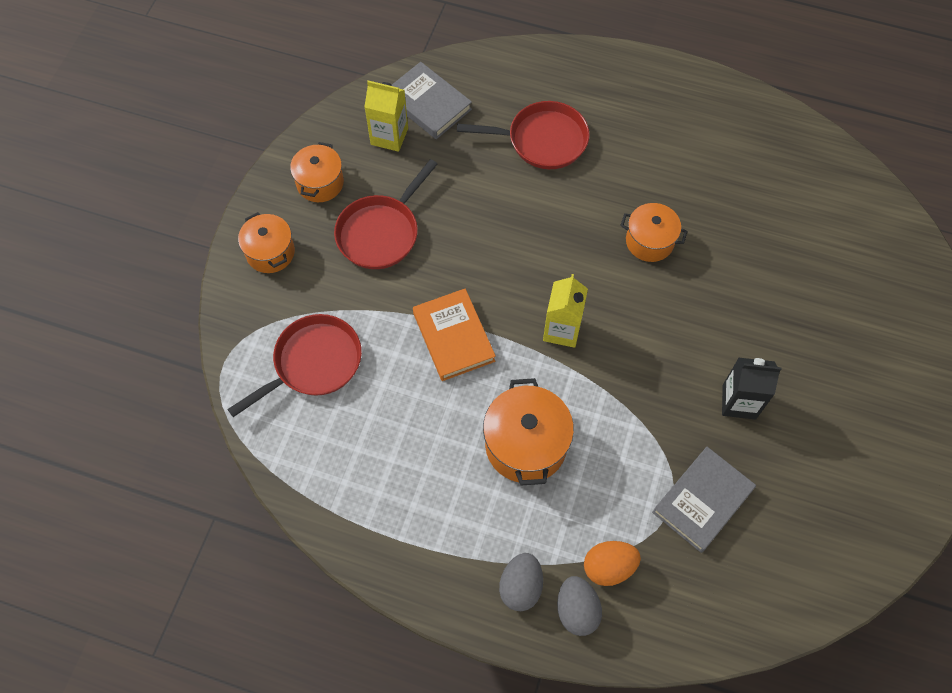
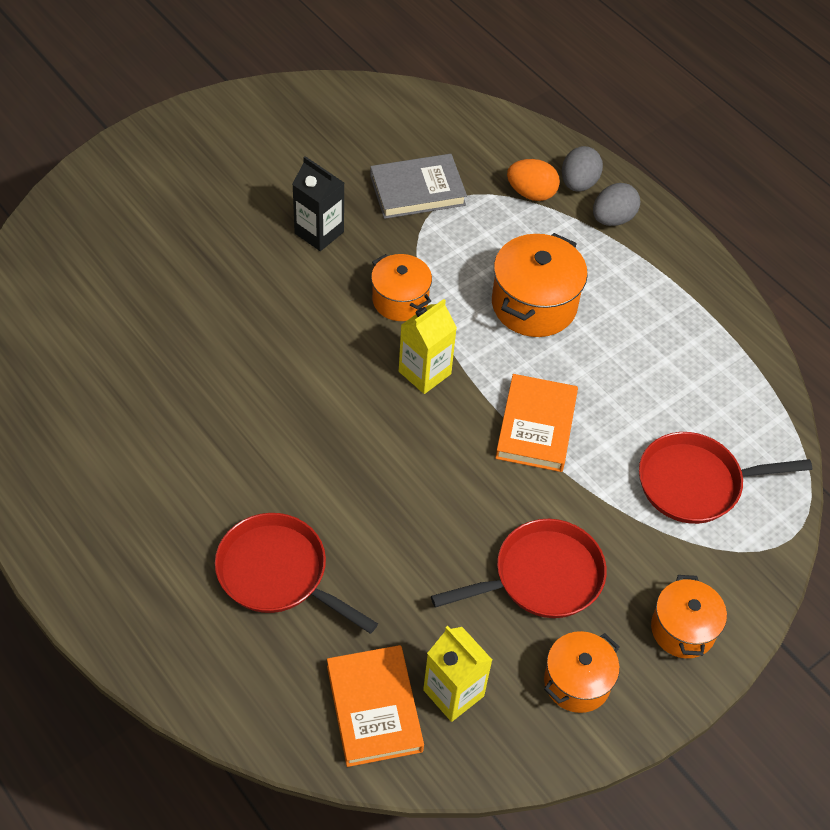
camera: 150 degrees left, 10 degrees down
(428, 104) = (374, 708): grey book -> orange book
(649, 241) = (266, 399): orange pot -> orange pot (400, 300)

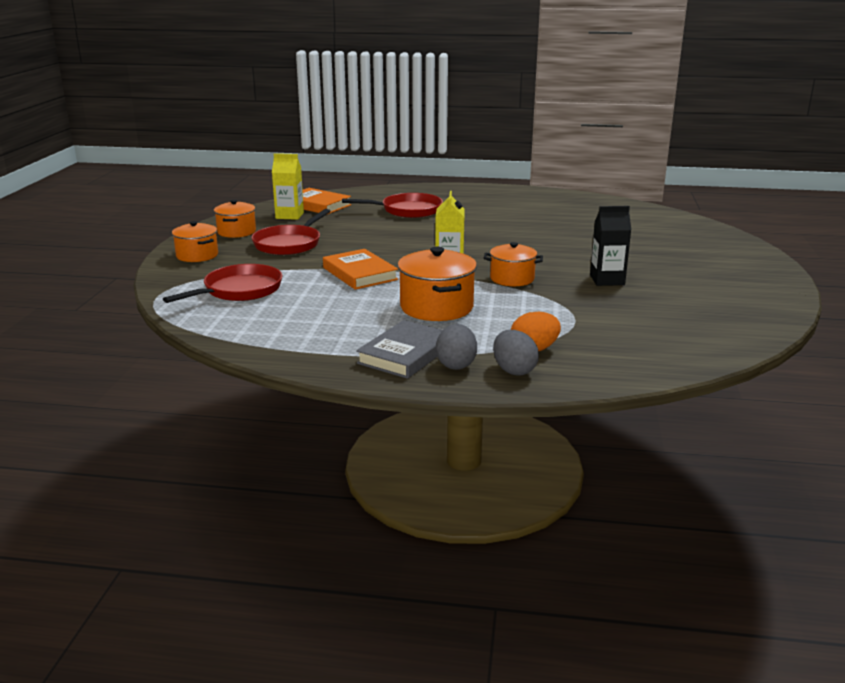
camera: 140 degrees right, 30 degrees down
(417, 190) = (601, 317): grey book -> grey book (406, 354)

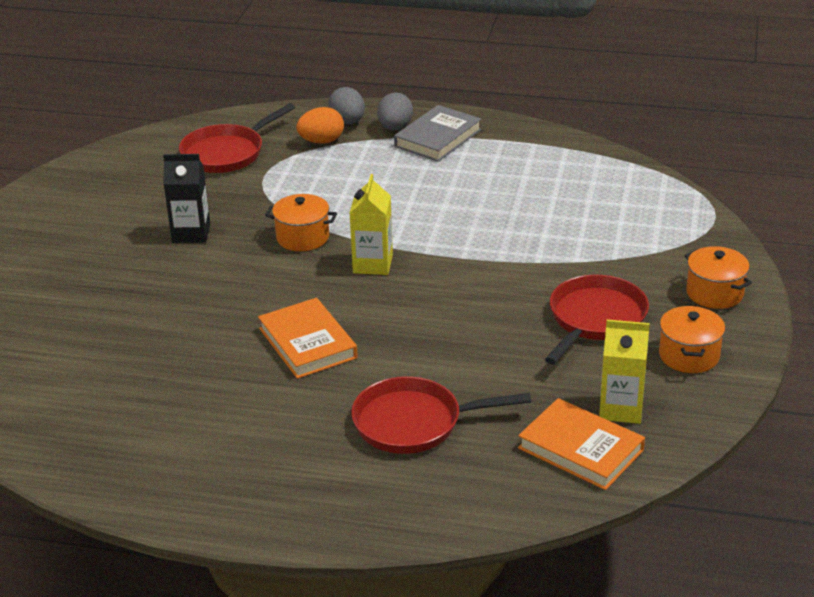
camera: 175 degrees left, 10 degrees up
(239, 291) = (625, 222): red pan -> red pan (227, 153)
(359, 274) = (487, 250): orange book -> orange book (308, 343)
(436, 307) = (401, 193): orange pot -> none

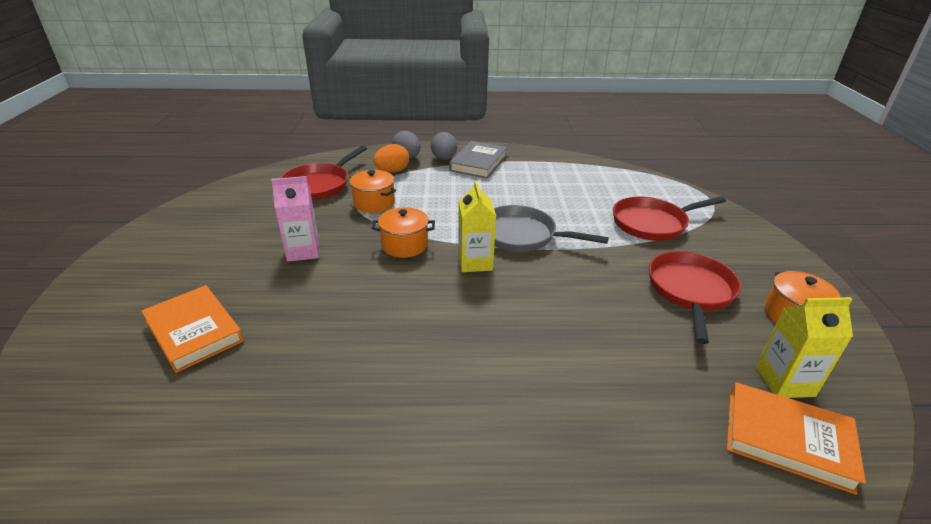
camera: 15 degrees left, 0 degrees up
(191, 233) = (303, 251): black carton -> pink carton
(308, 343) = (448, 349): orange book -> orange book (194, 331)
(414, 423) = (601, 433): red pan -> red pan (653, 223)
(442, 240) = (522, 235): none -> grey pan
(714, 293) = (762, 257): orange pot -> orange pot (374, 203)

